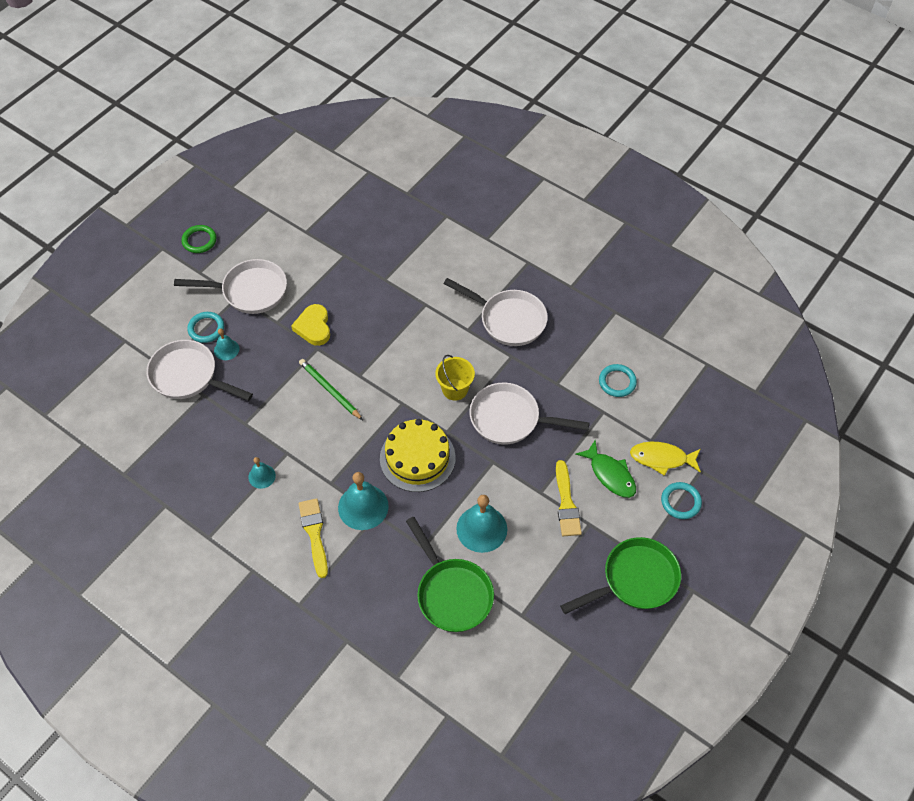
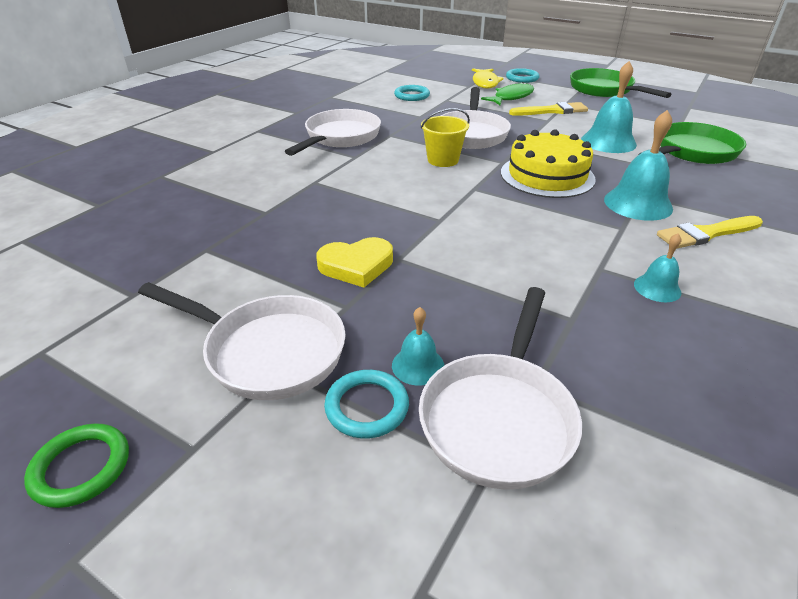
camera: 95 degrees left, 20 degrees down
(249, 291) = (267, 351): white pan -> white pan turned 120 degrees clockwise
(330, 390) = (473, 241): green pencil -> none

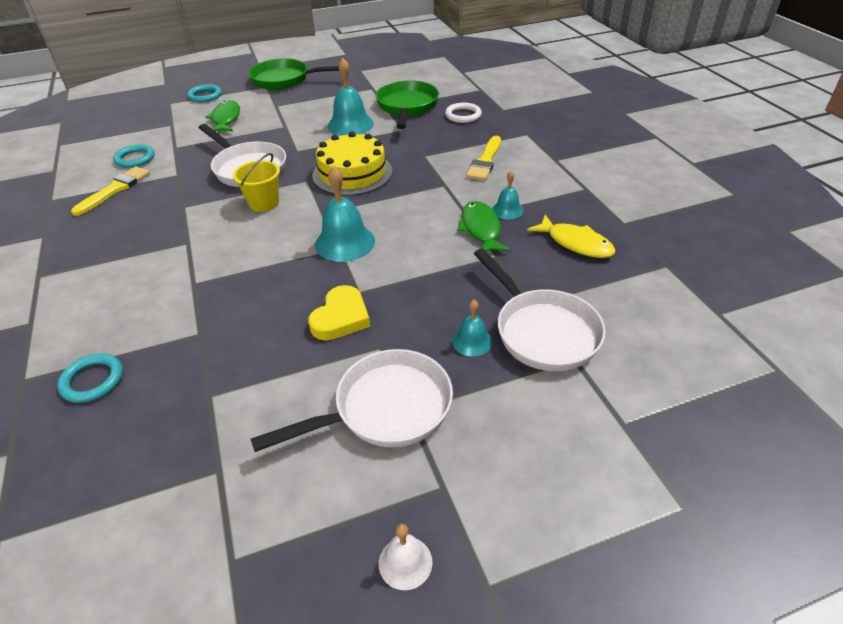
camera: 50 degrees left, 5 degrees up
(81, 468) = (405, 562): green ring -> white bell
(340, 137) = (140, 234): white pan -> none
(367, 407) = (484, 382): turquoise ring -> turquoise ring (92, 380)
(485, 83) = (181, 114): yellow fish -> yellow fish (575, 243)
(552, 111) = (276, 117): yellow brush -> yellow brush (115, 189)
(595, 285) = (481, 229): none -> green fish
(638, 203) = (429, 162): turquoise bell -> turquoise bell (345, 242)
(749, 184) = (463, 115): none -> white ring

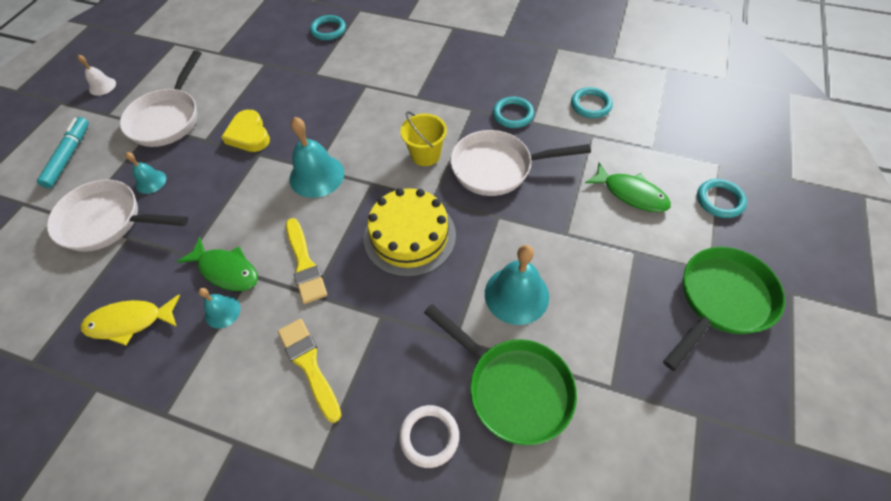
camera: 130 degrees right, 15 degrees up
(115, 189) = (541, 81): yellow brush -> yellow brush (305, 264)
(175, 185) = (513, 114): none -> turquoise ring
(534, 453) = (69, 156): none -> turquoise marker

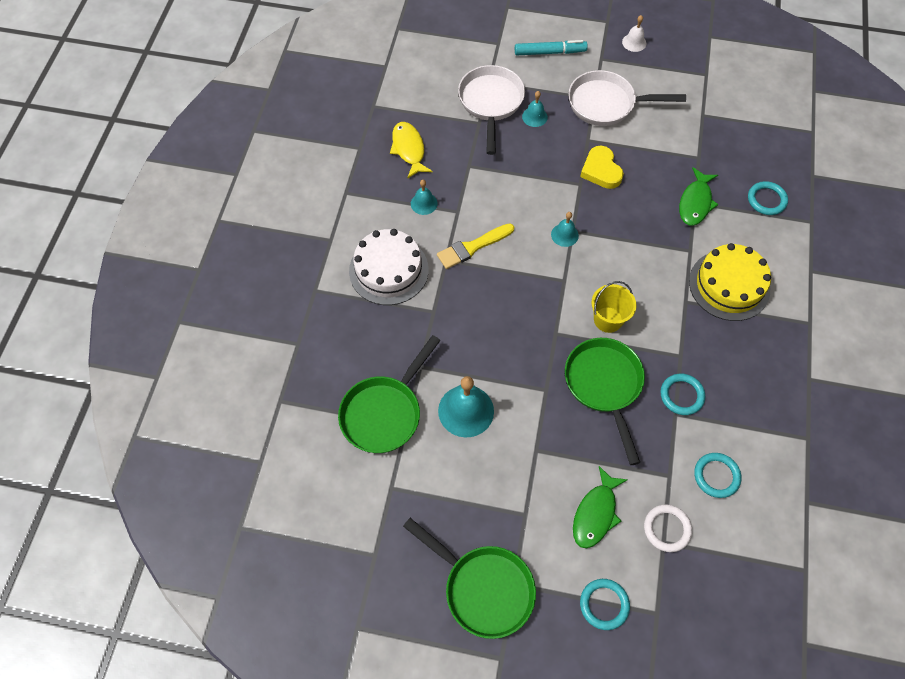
camera: 80 degrees right, 5 degrees up
(226, 270) = (459, 195): green fish -> green fish (695, 202)
(249, 135) = (601, 170): yellow heart -> yellow heart turned 75 degrees counterclockwise
(309, 364) = (388, 270): yellow brush -> white cake
(316, 175) = (564, 235): turquoise bell -> turquoise bell, size x0.55
(409, 236) = (512, 320): yellow cake -> yellow cake (729, 285)
(429, 436) = (343, 358): white ring -> white ring (667, 529)
(497, 168) = (604, 385): white pan -> green pan

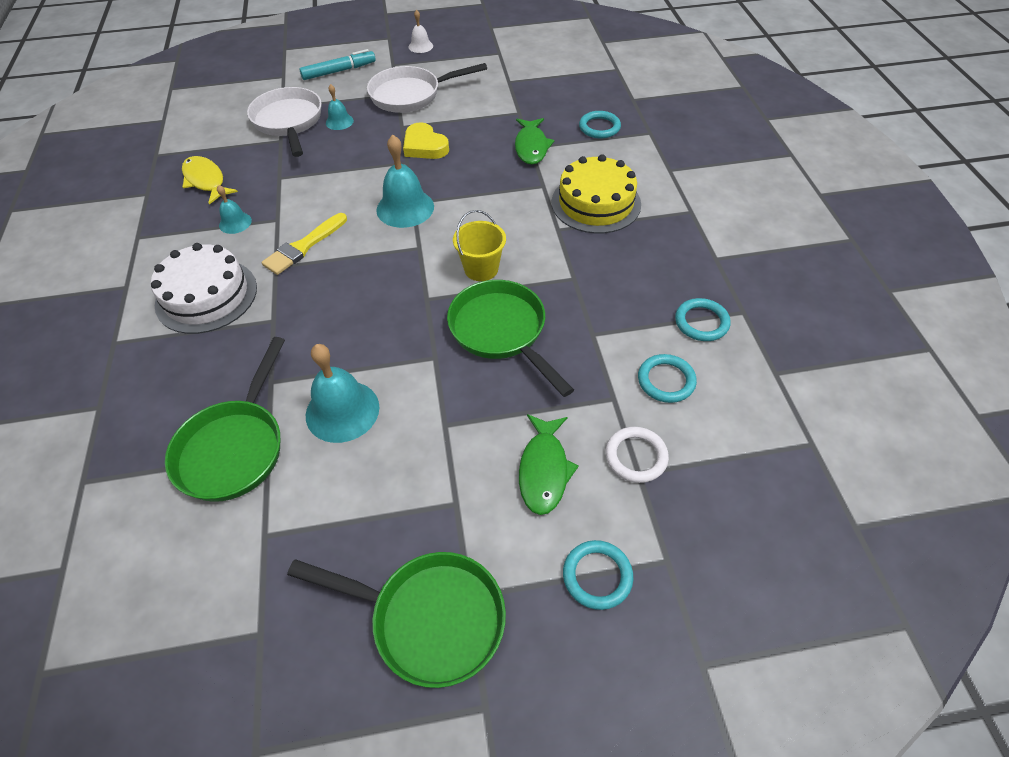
camera: 20 degrees left, 10 degrees down
(564, 235) = (405, 208): turquoise bell -> turquoise bell, size x1.83
(681, 395) = (591, 314): turquoise ring -> turquoise ring (701, 322)

